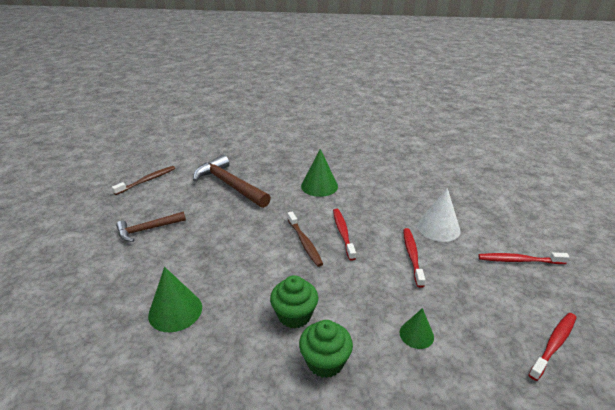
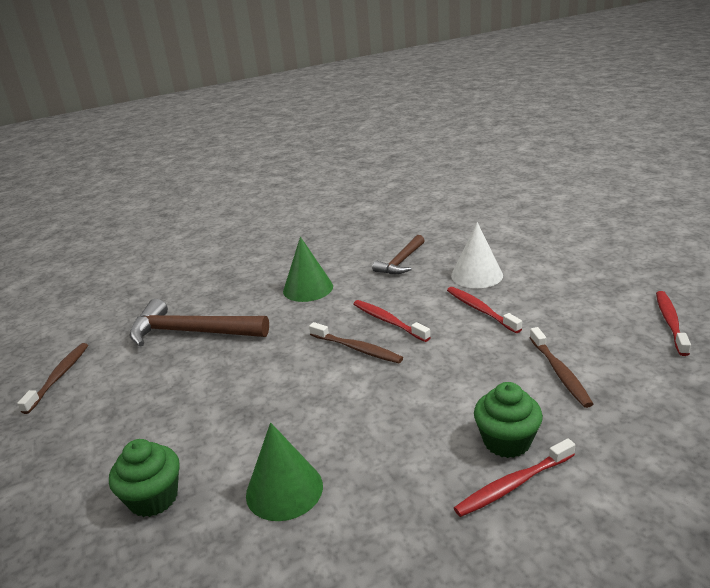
camera: 30 degrees left, 5 degrees down
(148, 229) = (133, 428): brown hammer -> brown hammer (401, 262)
(294, 315) = (428, 419): green cupcake -> green cupcake (153, 498)
(416, 334) = (560, 373): green cone -> brown toothbrush
(519, 260) = (574, 271): red toothbrush -> red toothbrush (513, 485)

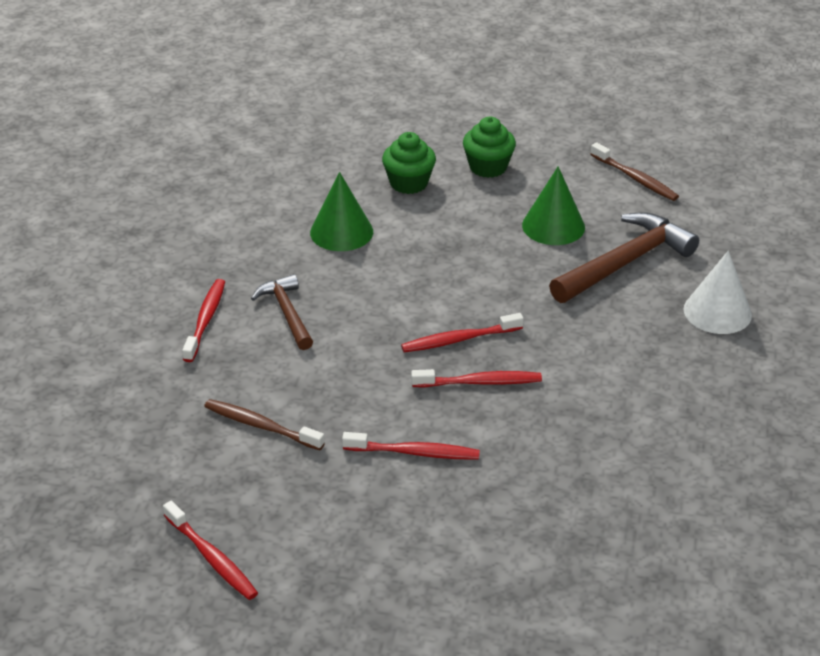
camera: 125 degrees right, 10 degrees up
(308, 288) = (625, 367): green cone -> green cone (553, 226)
(357, 349) = (459, 339): brown toothbrush -> red toothbrush
(401, 262) = (600, 467): brown hammer -> brown hammer (287, 313)
(477, 275) = (486, 502): white cone -> white cone (717, 312)
(506, 441) = (240, 343): green cupcake -> green cupcake (488, 167)

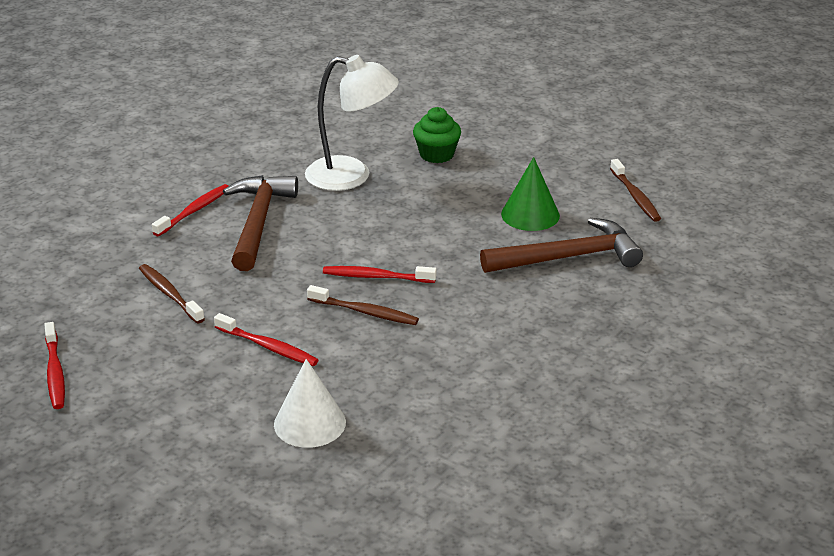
camera: 25 degrees right, 5 degrees down
(287, 313) = (258, 222): brown hammer -> brown hammer, size x1.66
(341, 232) = (351, 176): green cone -> white lamp
(480, 382) = (365, 312): red toothbrush -> brown toothbrush
(488, 167) = (513, 158): green cupcake -> none
(717, 312) = (618, 316): white cone -> white cone (309, 423)

